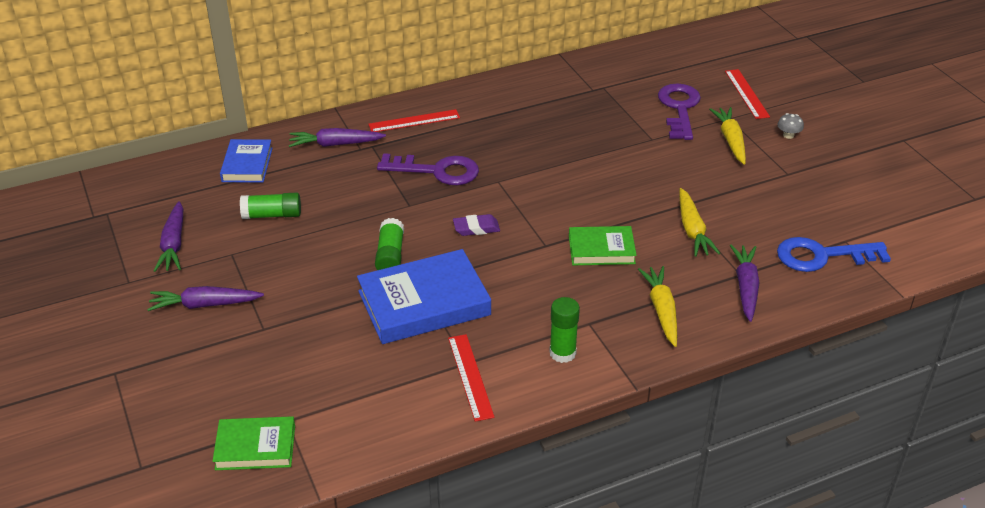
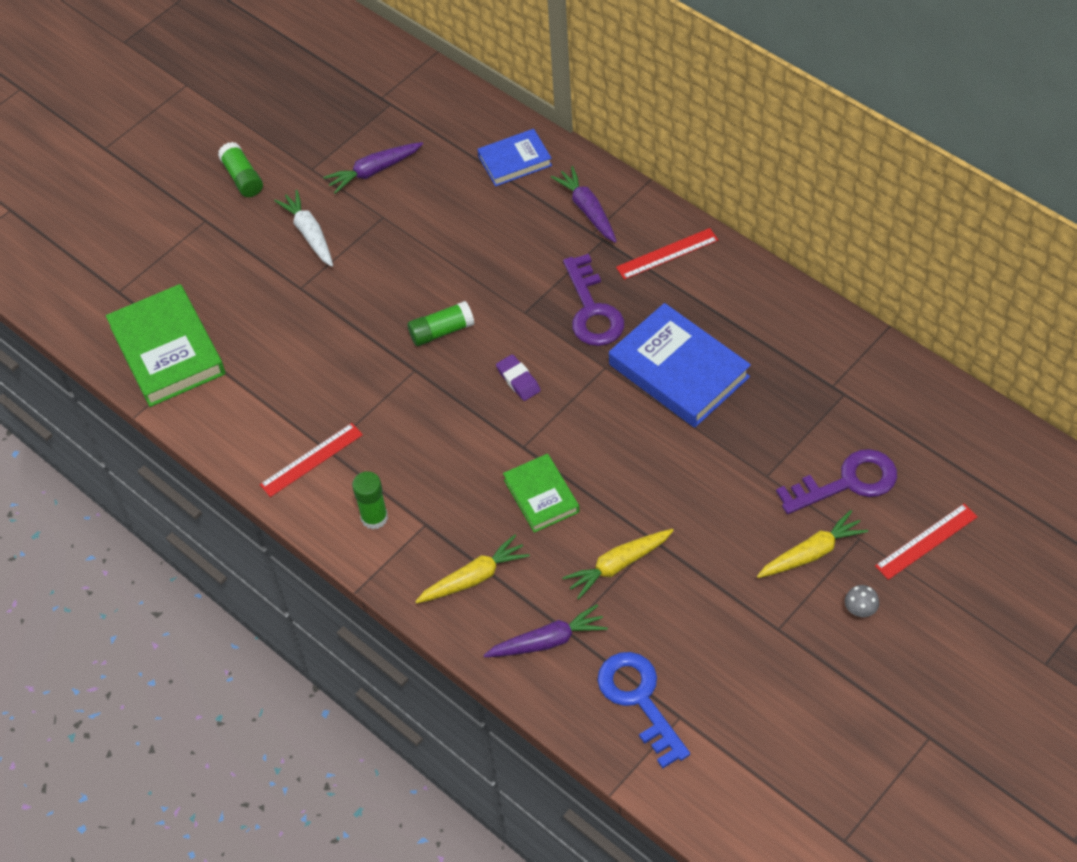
camera: 70 degrees right, 15 degrees up
(204, 305) = (309, 233): purple carrot -> white carrot
(255, 447) = (167, 350): green book -> green book, size x1.71
(272, 215) = (451, 217): green glue stick -> green glue stick (242, 178)
(414, 121) = (667, 254): red ruler -> red ruler turned 75 degrees counterclockwise
(424, 303) = (389, 385): blue book -> blue book (679, 371)

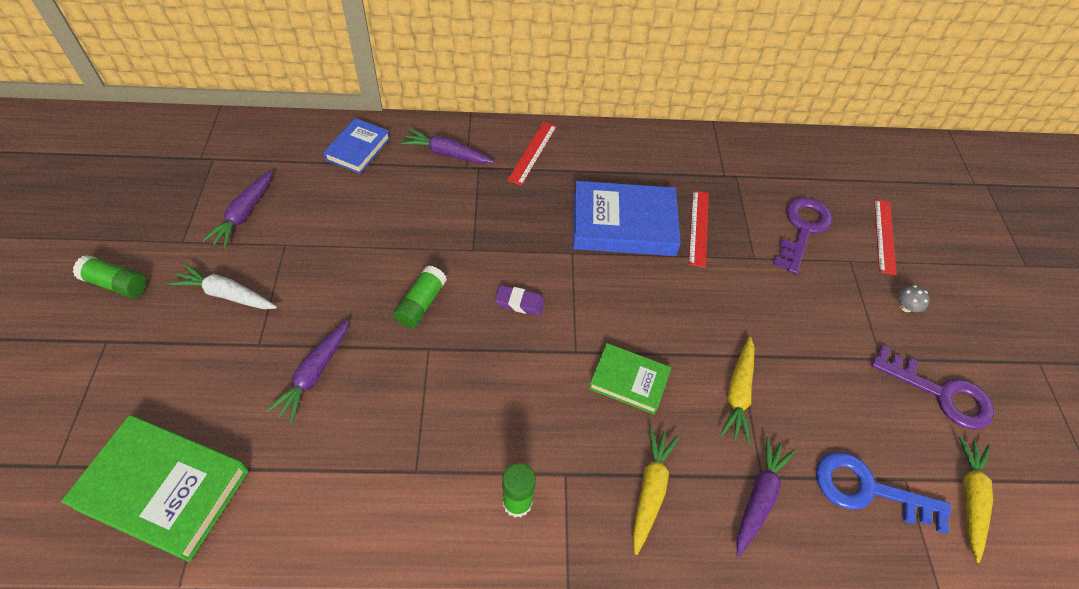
camera: 50 degrees left, 0 degrees up
(311, 460) = (409, 492): red ruler -> red ruler (698, 228)
(319, 335) = (314, 374): none -> purple carrot
(592, 310) = (521, 218): purple key -> purple key (940, 393)
(811, 553) = (838, 290): yellow carrot -> yellow carrot (970, 498)

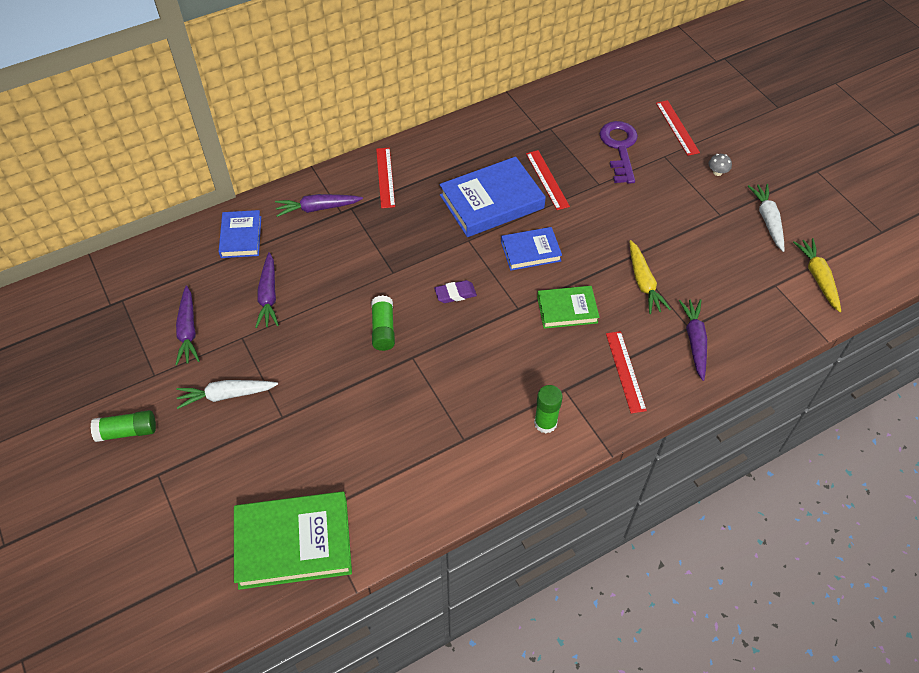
camera: 25 degrees left, 0 degrees up
(314, 374) = (342, 416): purple carrot -> purple carrot (268, 296)
(630, 296) = (530, 251): none -> blue book
(650, 490) = (625, 371): yellow carrot -> red ruler
(868, 490) = (757, 303): blue key -> none
(940, 393) = (767, 220): purple key -> white carrot

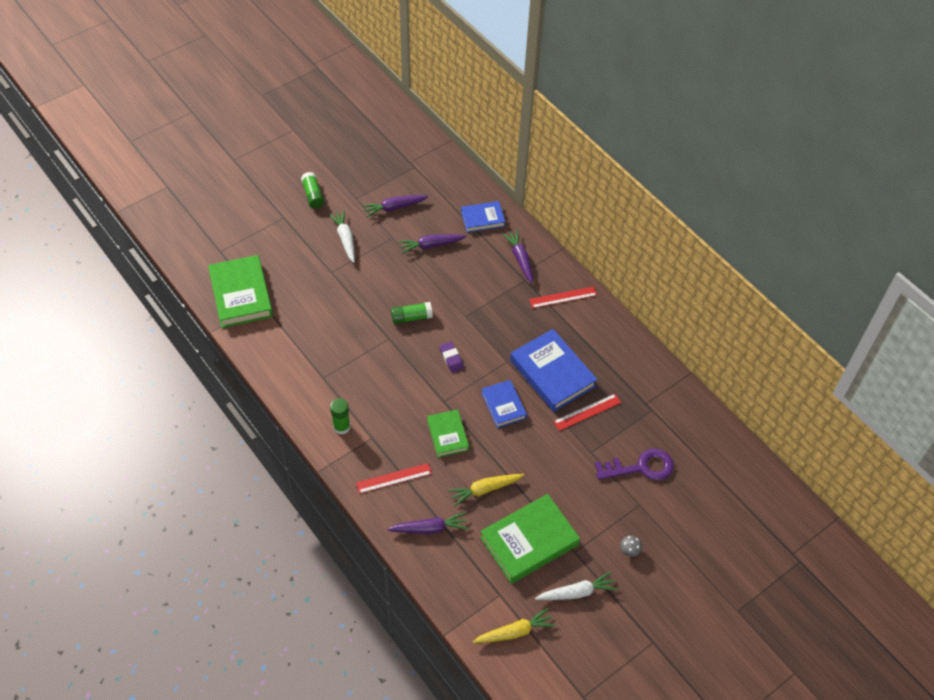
camera: 80 degrees right, 0 degrees up
(677, 127) = (681, 516): red ruler -> none
(709, 251) = (529, 541): none -> green book

